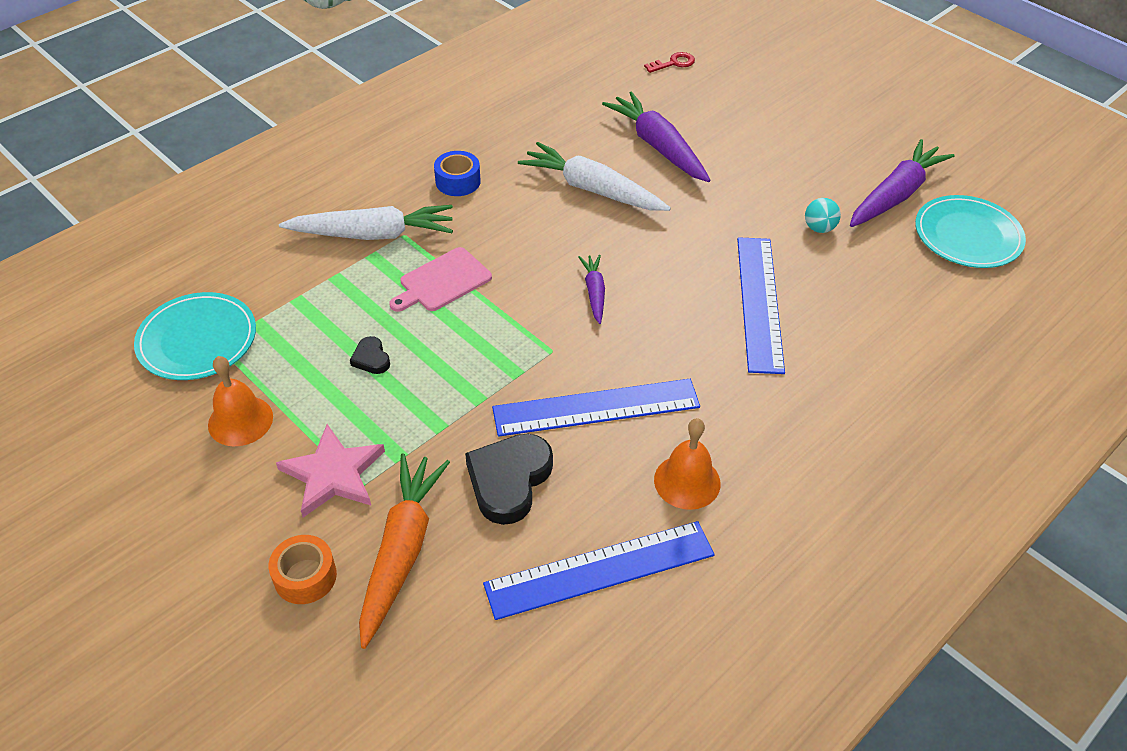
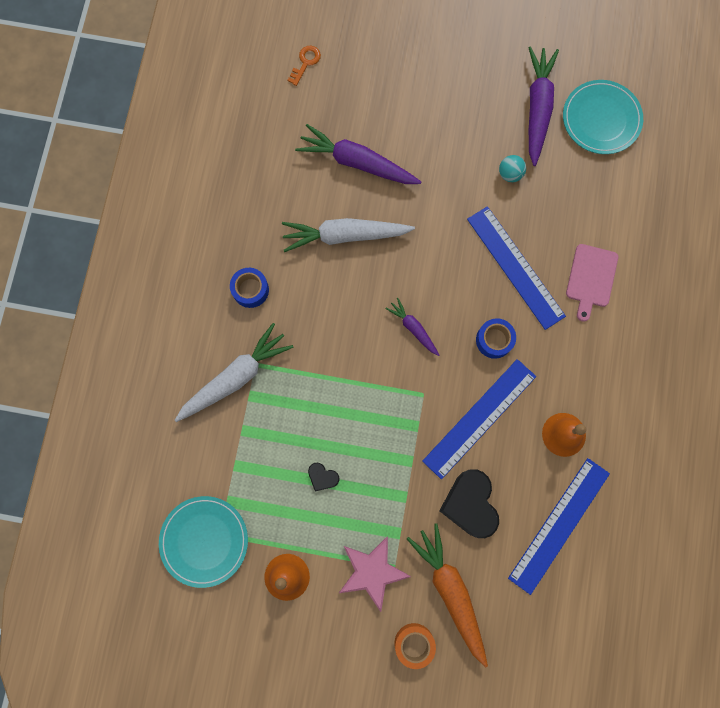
camera: 35 degrees left, 30 degrees up
(442, 281) = (314, 386): pink cutting board -> pink cutting board (591, 278)
(673, 63) = (305, 63): red key -> orange key
(678, 349) = (494, 340): none -> blue tape

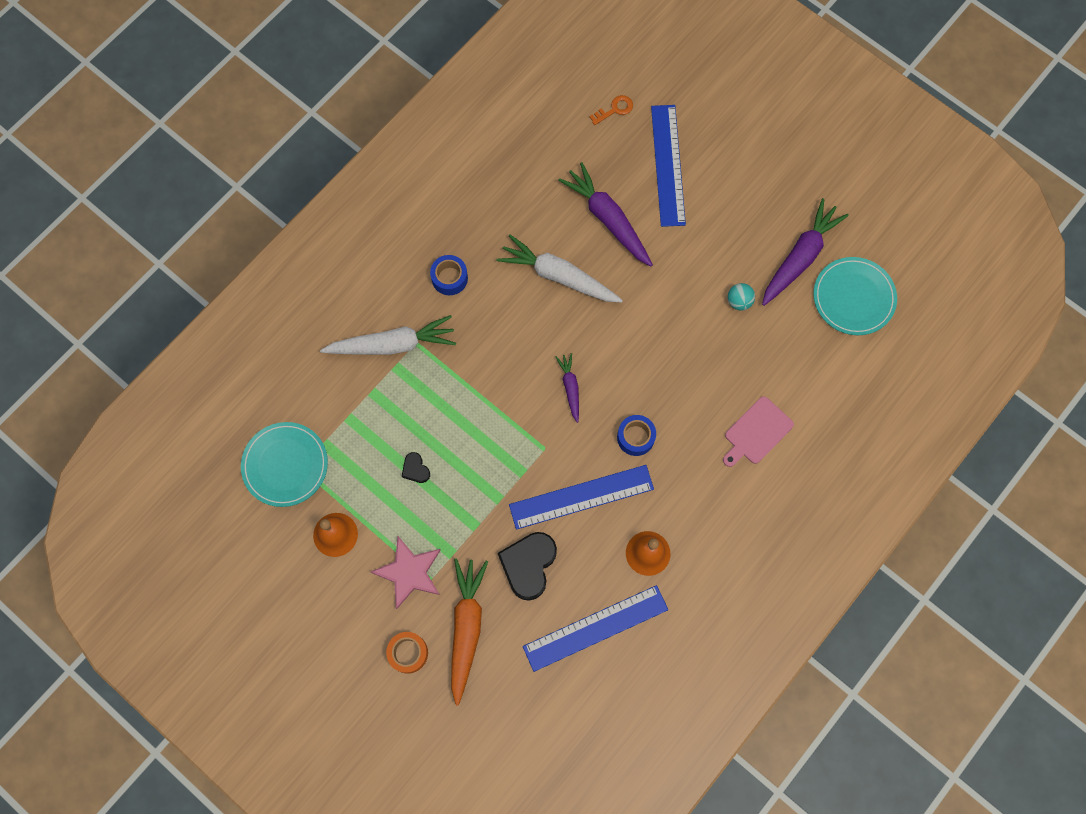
camera: 30 degrees right, 5 degrees down
(515, 267) = (694, 385): blue ruler -> blue ruler (668, 165)

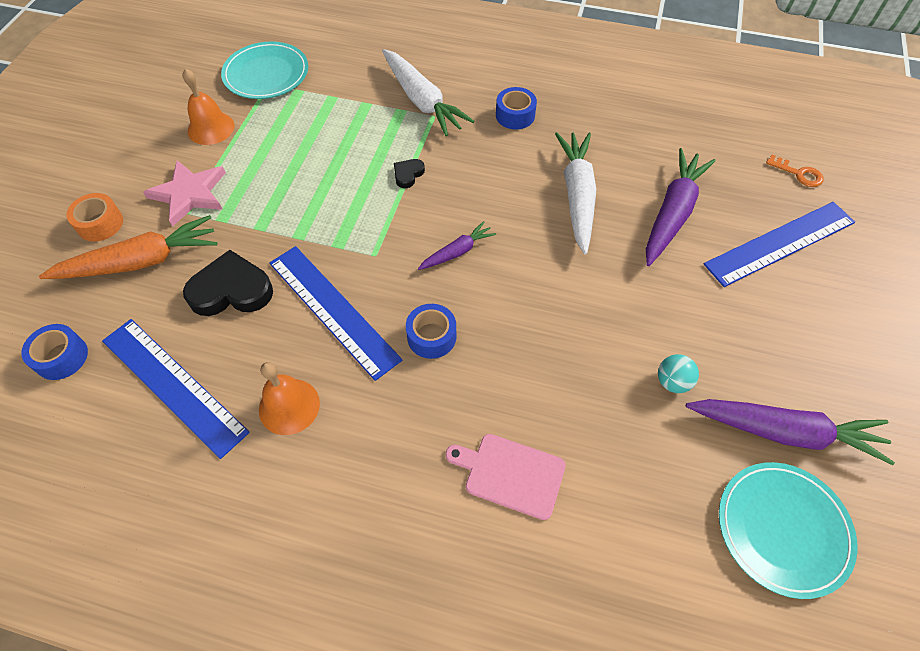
camera: 65 degrees right, 15 degrees down
(415, 469) = (302, 160): black heart -> black heart (408, 174)
(534, 704) = (61, 357): none -> blue tape

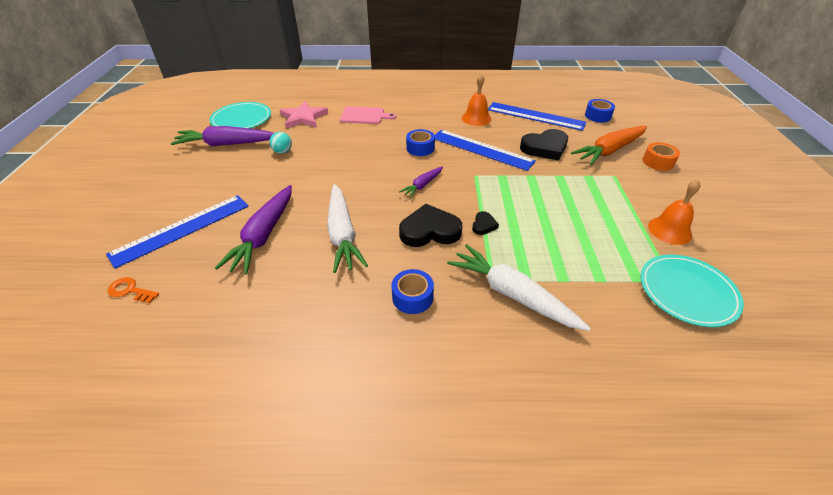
camera: 165 degrees right, 15 degrees down
(189, 194) = (626, 185): pink star -> pink star (303, 117)
(473, 180) = (429, 231): none -> black heart

